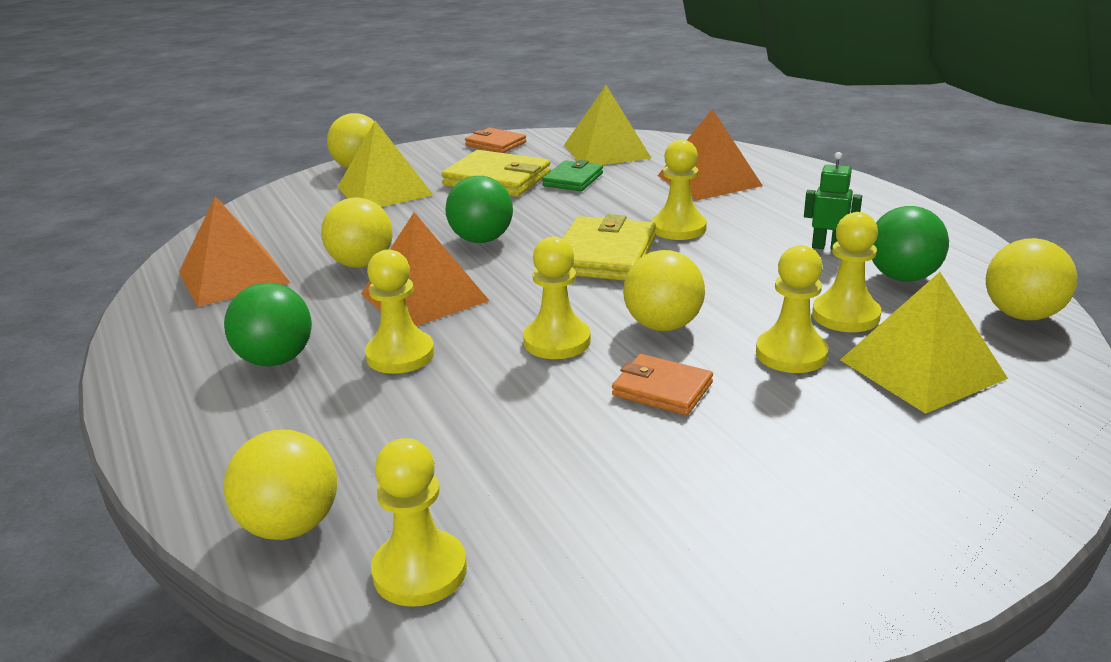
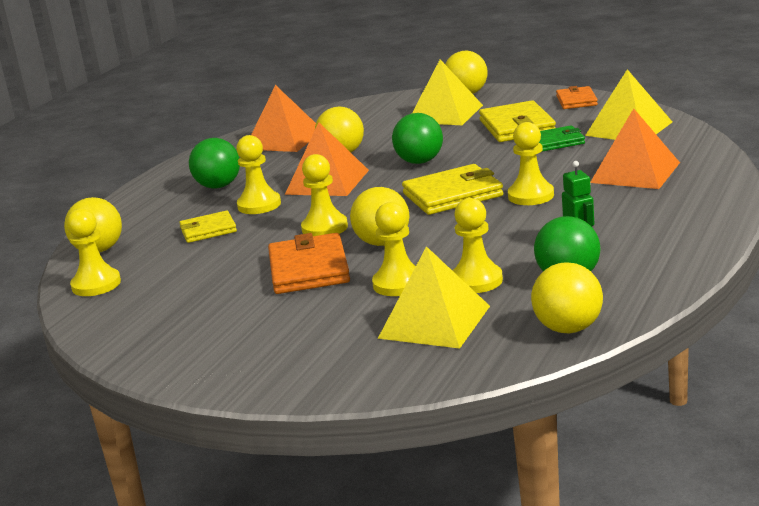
camera: 55 degrees right, 5 degrees down
(406, 413) = (208, 230): none -> yellow wallet
(662, 389) = (309, 269): orange wallet -> orange wallet, size x1.64

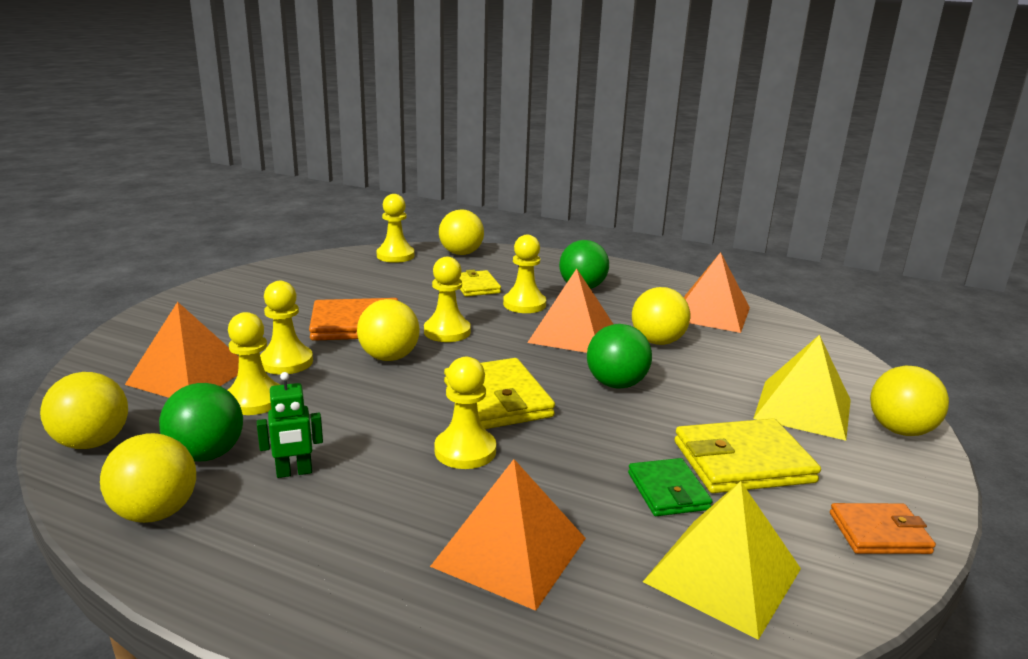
camera: 85 degrees right, 0 degrees up
(434, 322) = (189, 375): yellow pyramid -> orange pyramid
(649, 275) = (156, 512): none -> yellow ball

